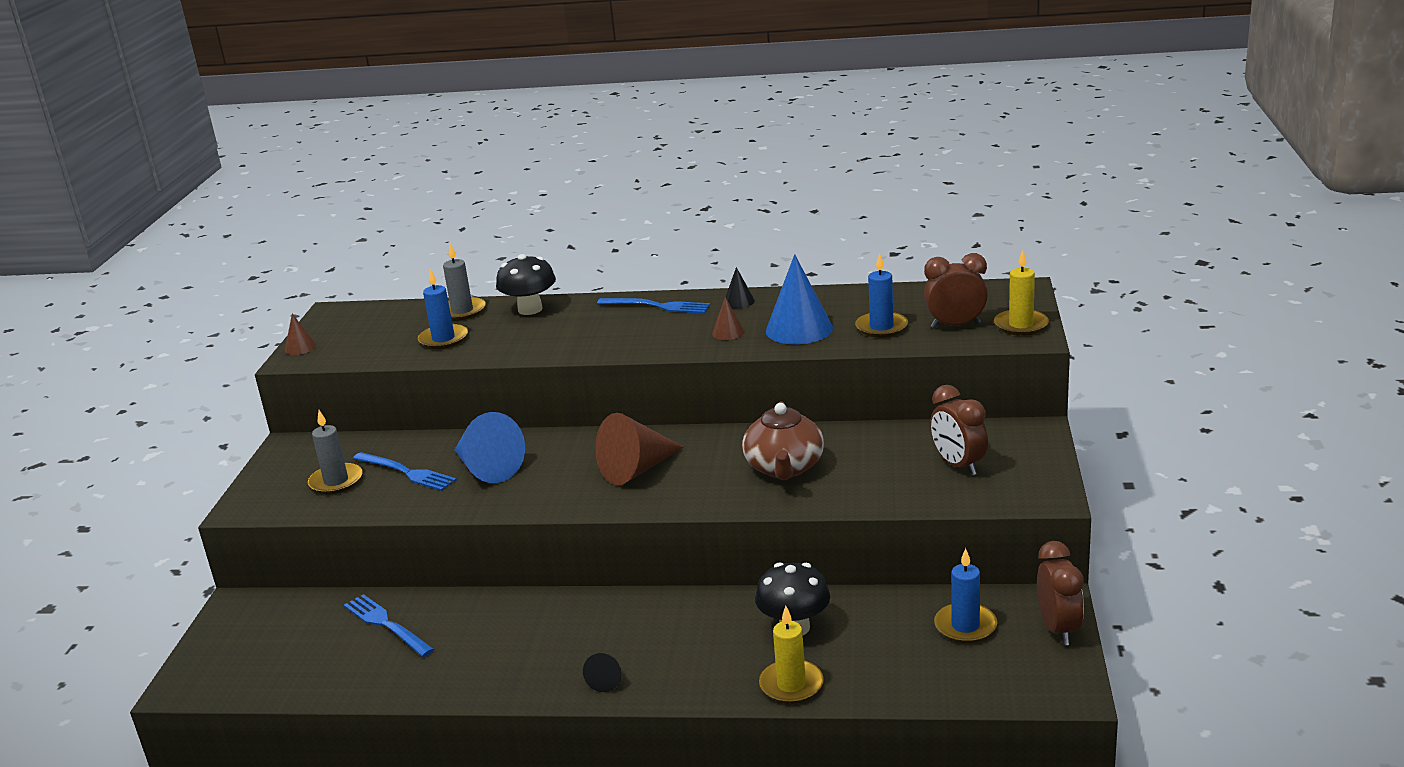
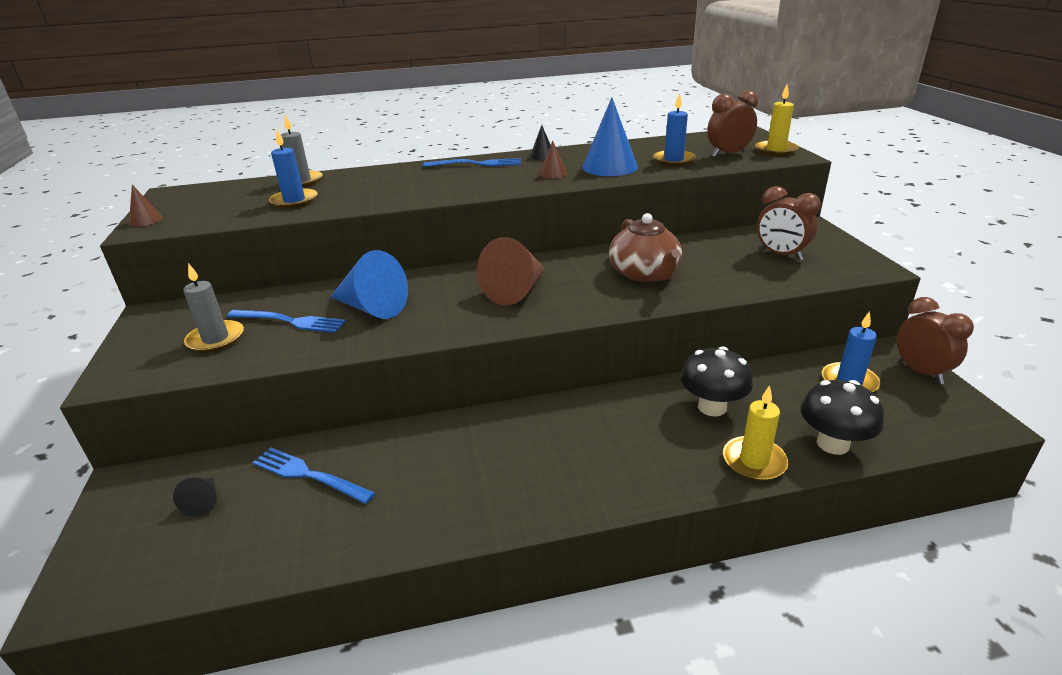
camera: 20 degrees left, 5 degrees up
(530, 309) = (364, 175): black mushroom -> black mushroom (833, 444)
(607, 679) = (576, 490): black cone -> black cone (204, 501)

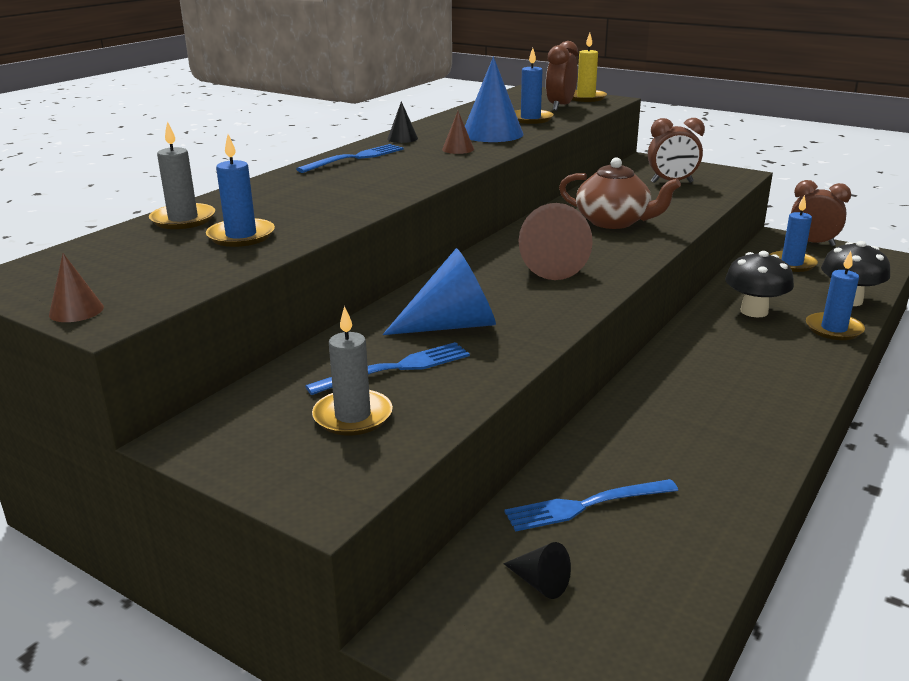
camera: 45 degrees left, 5 degrees down
(754, 461) = (833, 329): yellow candle -> blue candle

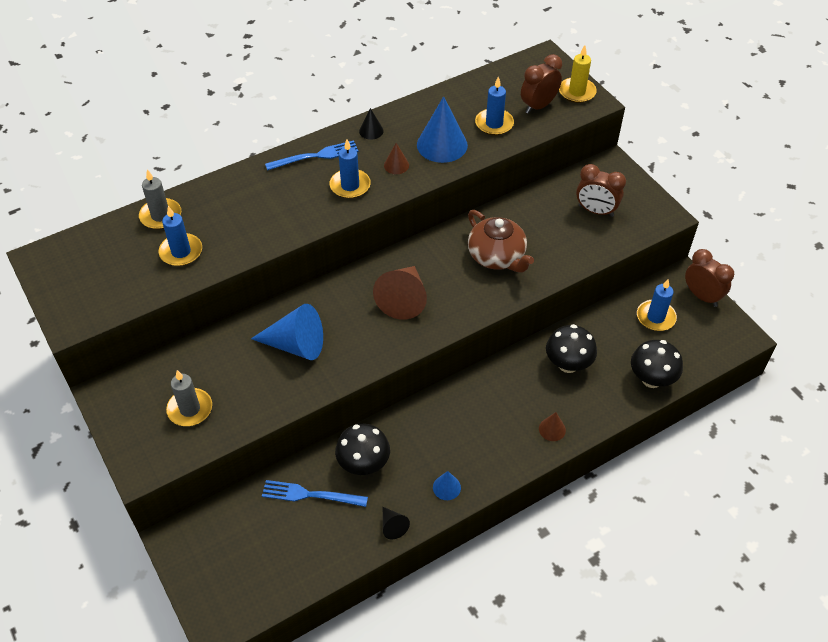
camera: 25 degrees right, 25 degrees up
(76, 310) = (61, 308): brown cone -> brown cone (552, 429)
(397, 368) = (238, 375): blue fork -> none
(540, 582) = (249, 535): black cone -> black cone (393, 526)
(625, 452) = (363, 464): none -> black mushroom
(755, 440) = (446, 487): none -> blue cone
(833, 329) = (605, 406): blue candle -> blue candle (350, 186)

